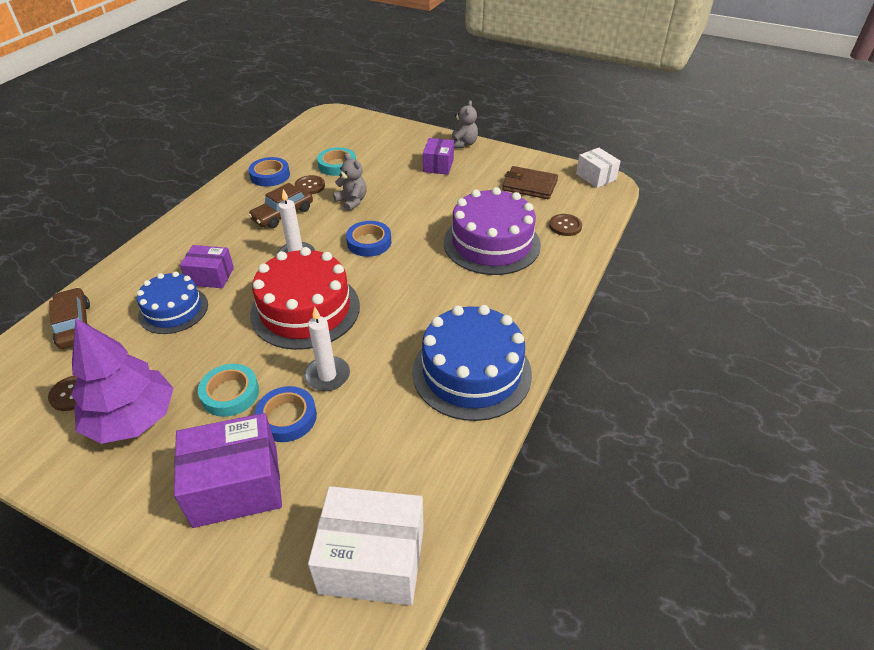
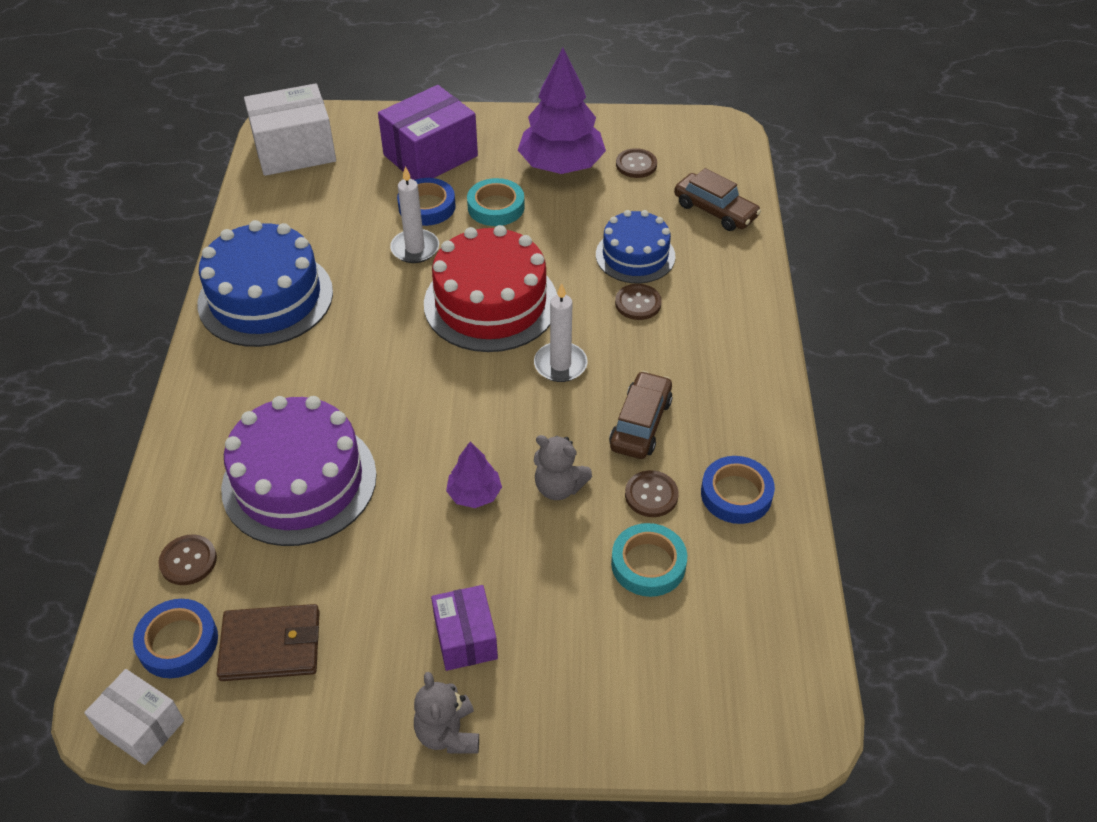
camera: 155 degrees right, 5 degrees up
(211, 276) = (638, 303): purple box -> brown button
(369, 242) = (479, 419): blue tape -> blue tape (178, 642)
(397, 211) = (474, 494): none -> purple tree

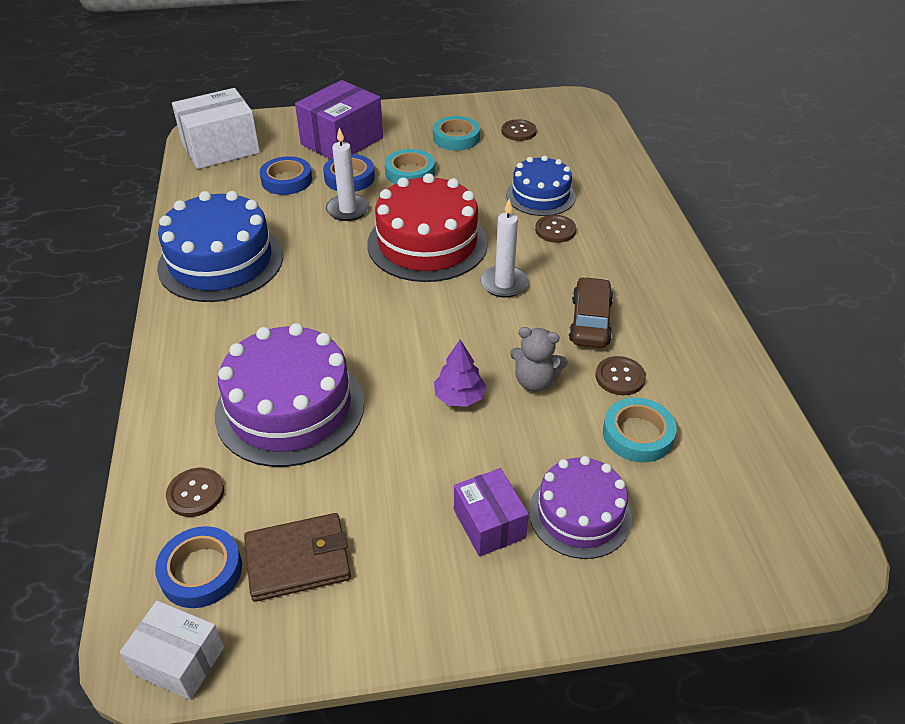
camera: 10 degrees left, 5 degrees down
(448, 733) = (498, 615): grey teddy bear -> none
(559, 642) = (579, 514): none -> purple cake
(561, 165) = (456, 138): purple tree -> turquoise tape
(715, 210) = (595, 157): brown car -> none
(736, 494) = (694, 367): blue tape -> blue tape (286, 180)

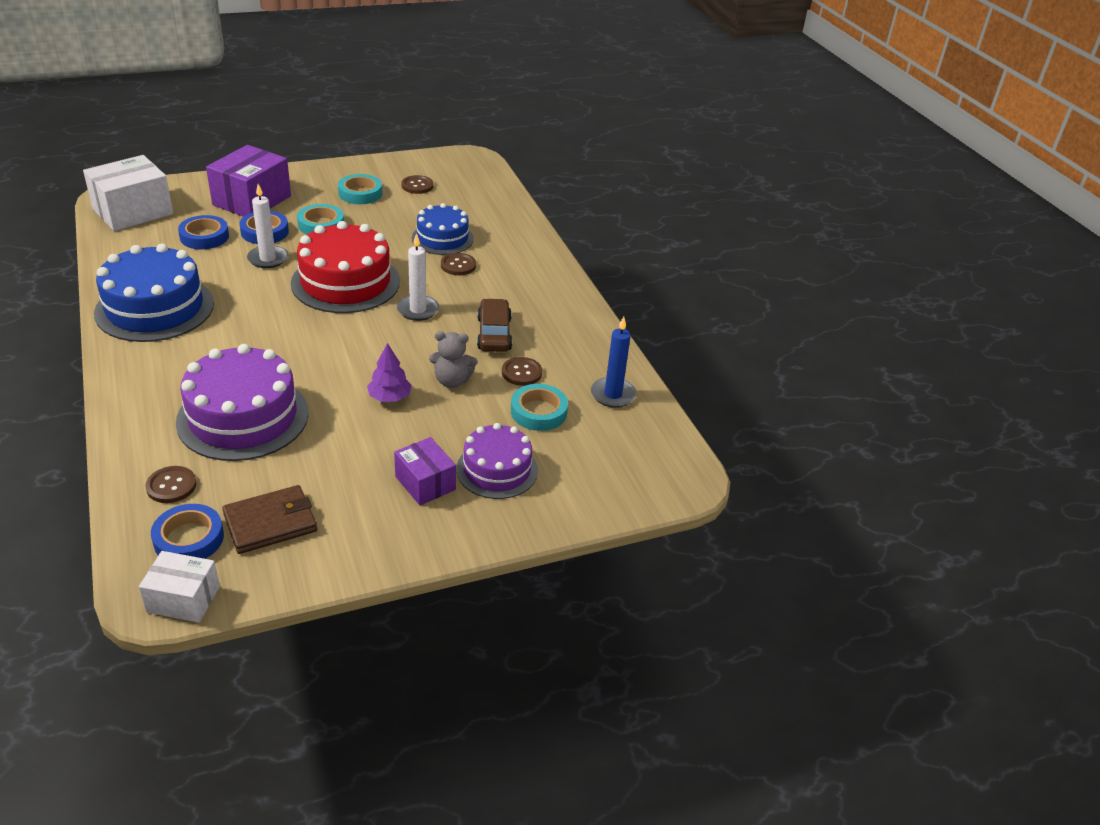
camera: 15 degrees left, 5 degrees down
(733, 418) = (613, 395): none -> blue candle

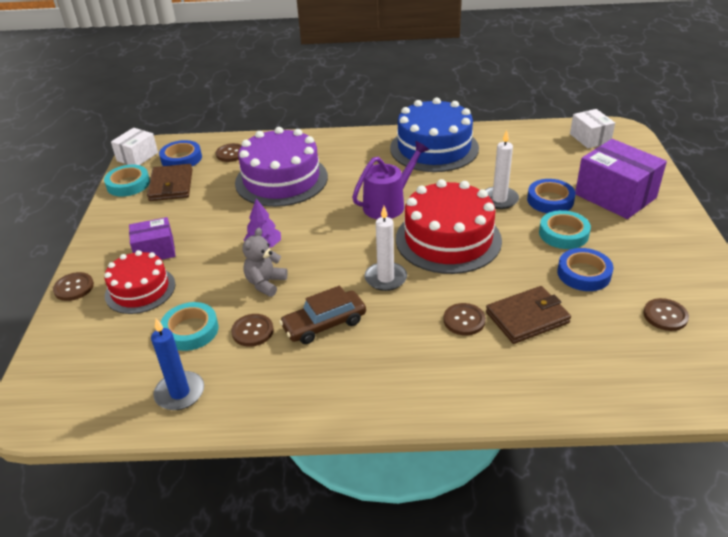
camera: 115 degrees right, 0 degrees up
(133, 211) = (590, 138): white box -> white box, size x0.59
(204, 237) = (543, 170): blue tape -> blue tape (584, 273)
(288, 325) = (389, 204): none -> purple watering can
(360, 193) = (638, 267): turquoise tape -> turquoise tape (128, 184)
(442, 238) = (527, 317): blue cake -> brown wallet
(494, 334) = (324, 324): brown car -> brown car turned 135 degrees clockwise
(497, 470) = (140, 290): purple cake -> red cake
(515, 529) = (74, 287): none -> brown button

